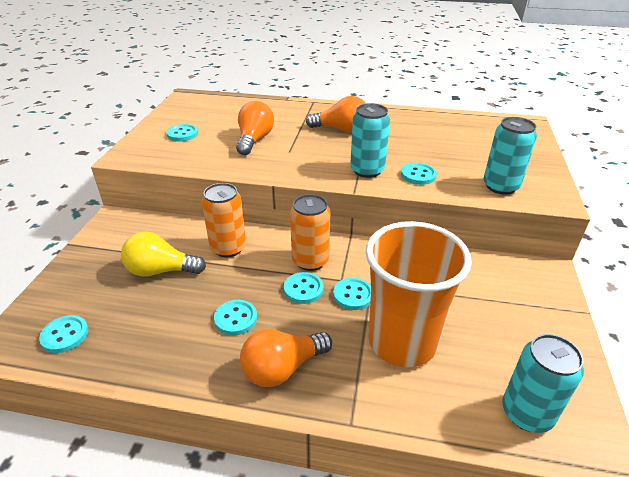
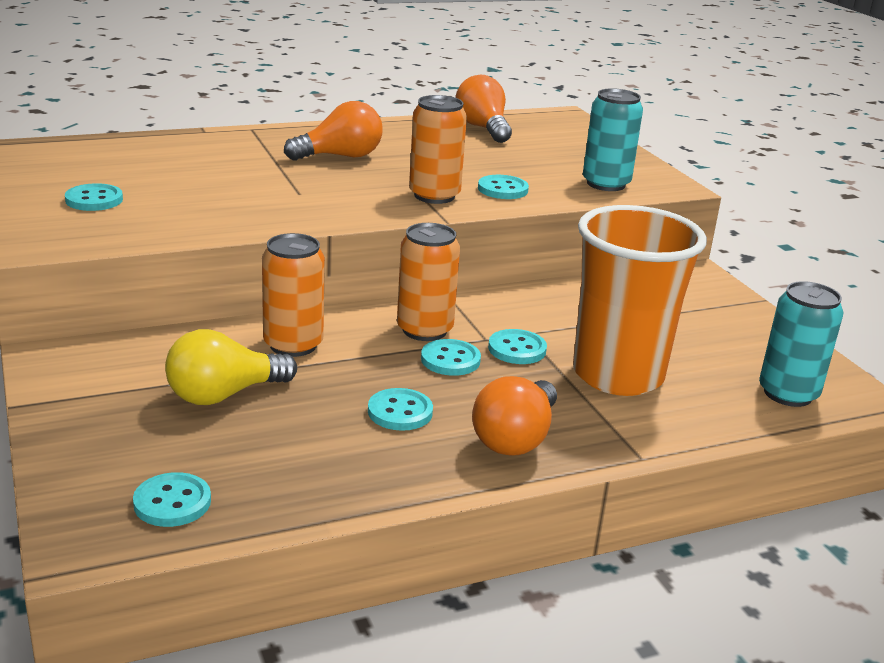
camera: 35 degrees left, 10 degrees down
(254, 140) = (227, 188): orange light bulb -> orange light bulb (483, 128)
(367, 170) = (434, 196): turquoise can -> orange can

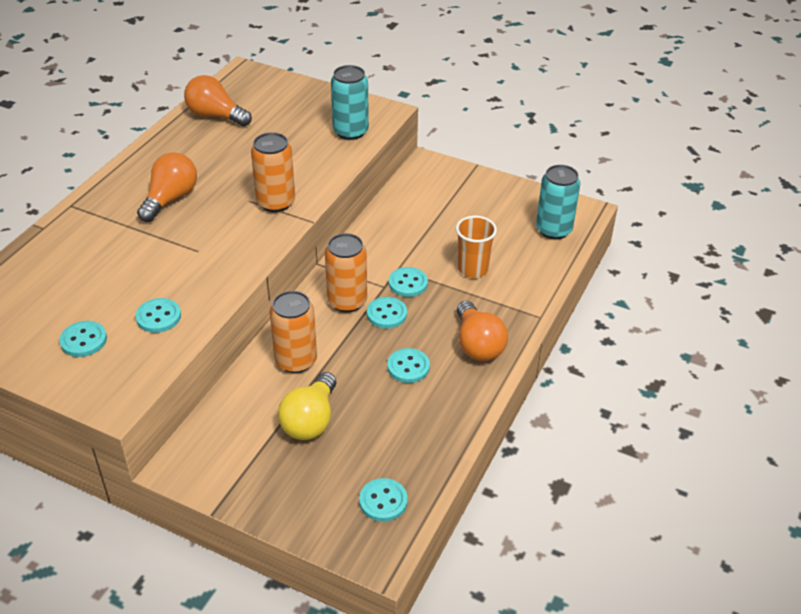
camera: 40 degrees left, 15 degrees up
(502, 189) = (304, 172): turquoise button -> turquoise button (158, 317)
(617, 375) = (473, 269): orange cup -> orange cup, size x0.52

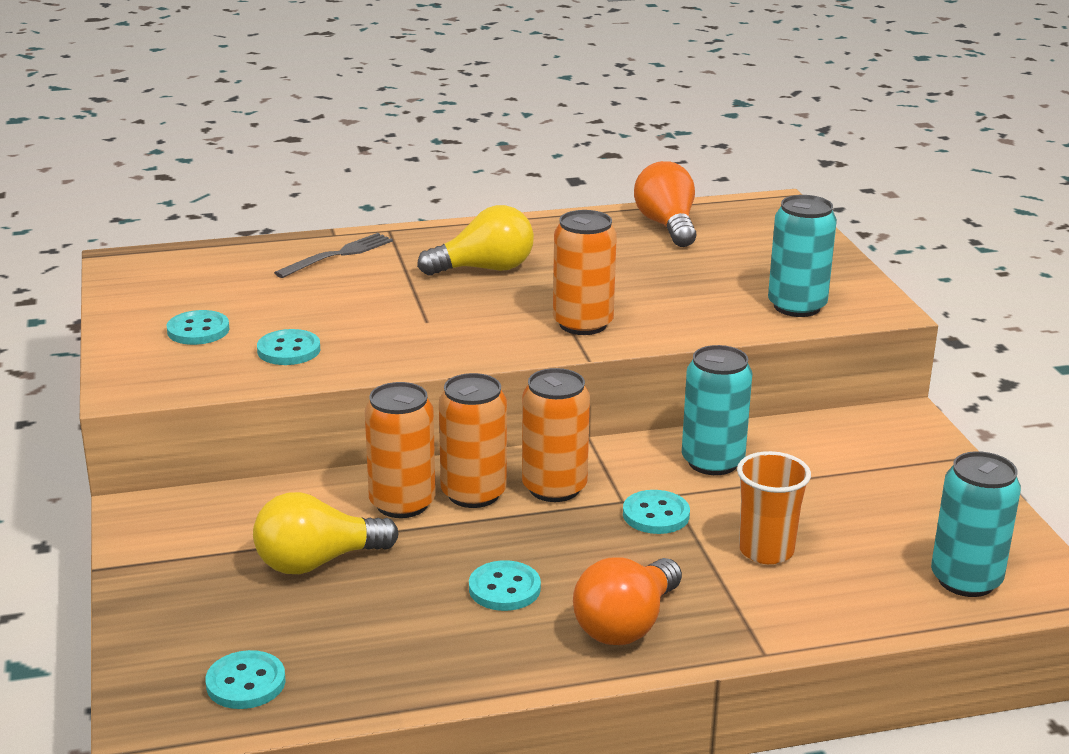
camera: 50 degrees right, 15 degrees down
(72, 240) = (338, 255): none -> grey fork
(170, 199) = (484, 269): orange light bulb -> yellow light bulb
(318, 331) = (473, 493): none -> orange can
(386, 314) = (575, 526): turquoise button -> none
(388, 239) = (712, 462): none -> turquoise can

